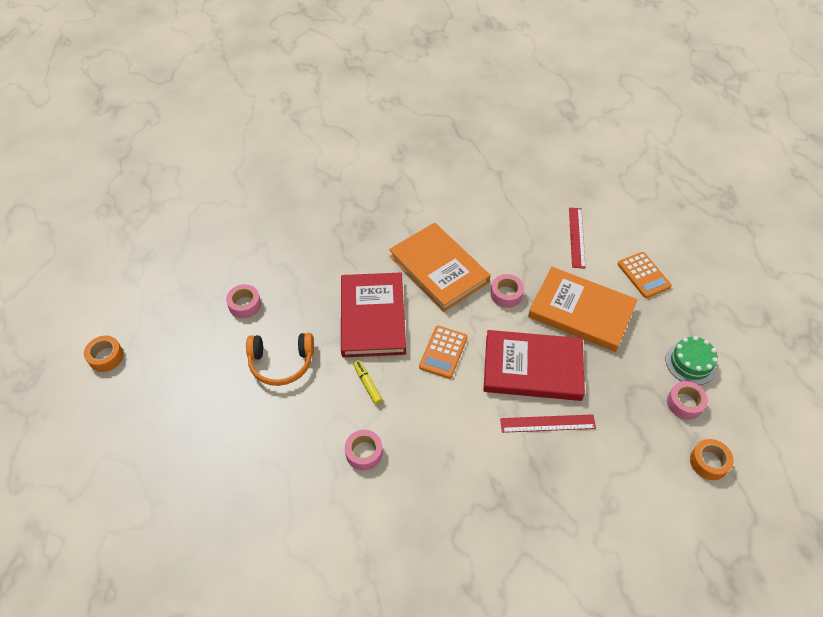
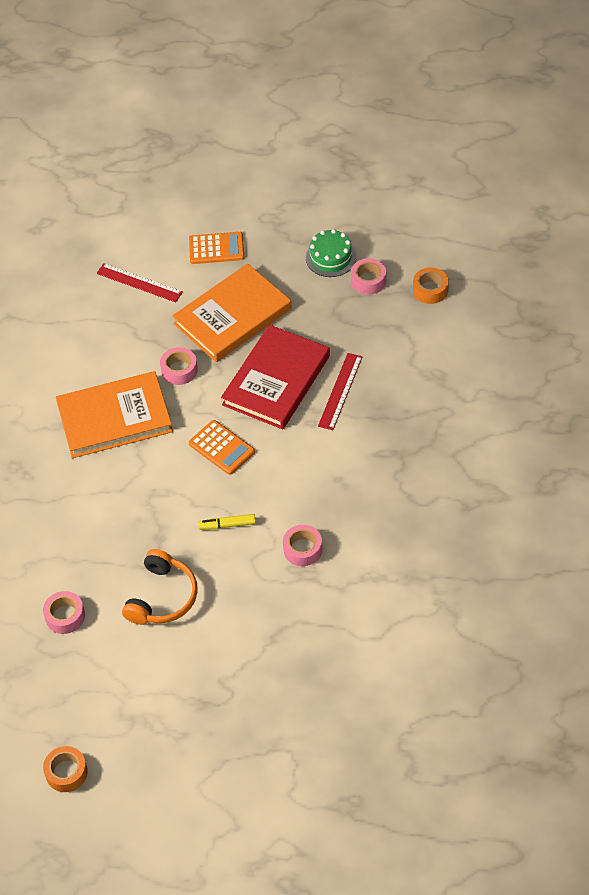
camera: 65 degrees left, 0 degrees up
(373, 317) = (146, 497): red book -> none

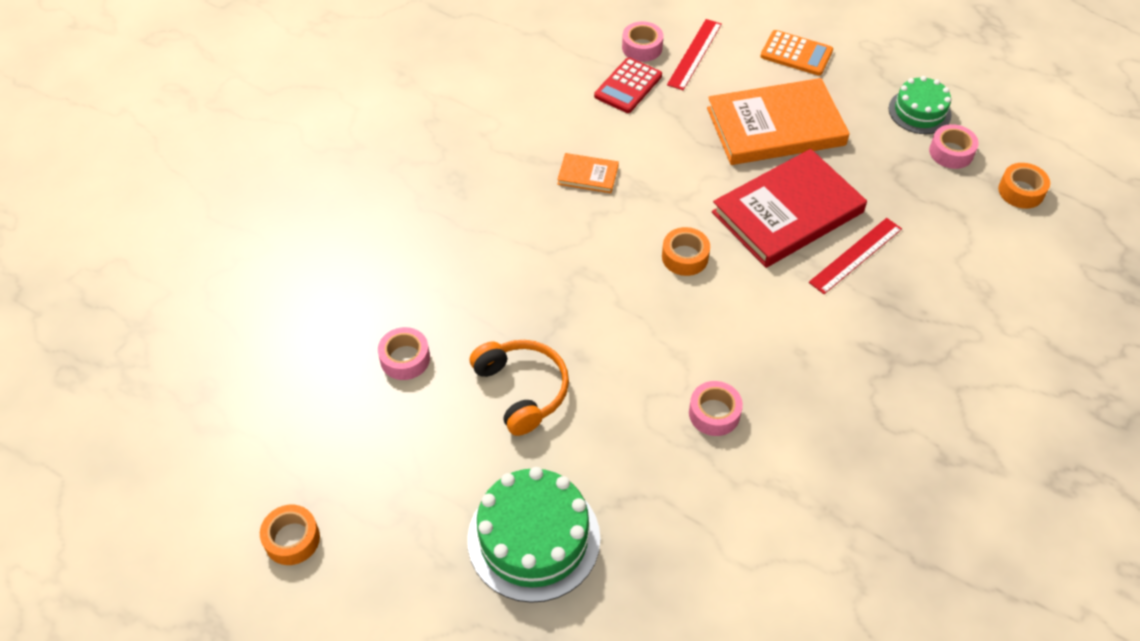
camera: 25 degrees right, 0 degrees up
(103, 332) = (628, 86): none -> red calculator
(115, 418) = (588, 175): orange book -> orange book, size x0.44
(139, 282) = (695, 54): red ruler -> red ruler turned 60 degrees clockwise
(162, 597) = (522, 390): orange headphones -> orange headphones turned 75 degrees counterclockwise
(179, 370) = (686, 156): pink tape -> pink tape (642, 47)
(221, 448) = (685, 257): orange calculator -> orange tape
(227, 525) = (642, 344): yellow marker -> none
(230, 689) = (533, 538): none -> green cake

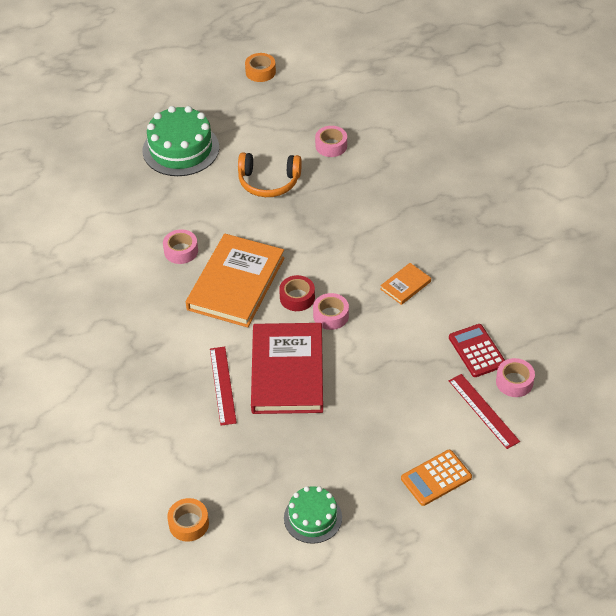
camera: 125 degrees right, 5 degrees down
(685, 257) = (297, 297): orange tape -> red tape
(775, 126) = (369, 414): orange book -> orange book (236, 283)
(951, 152) = (258, 507): pink tape -> pink tape (331, 316)

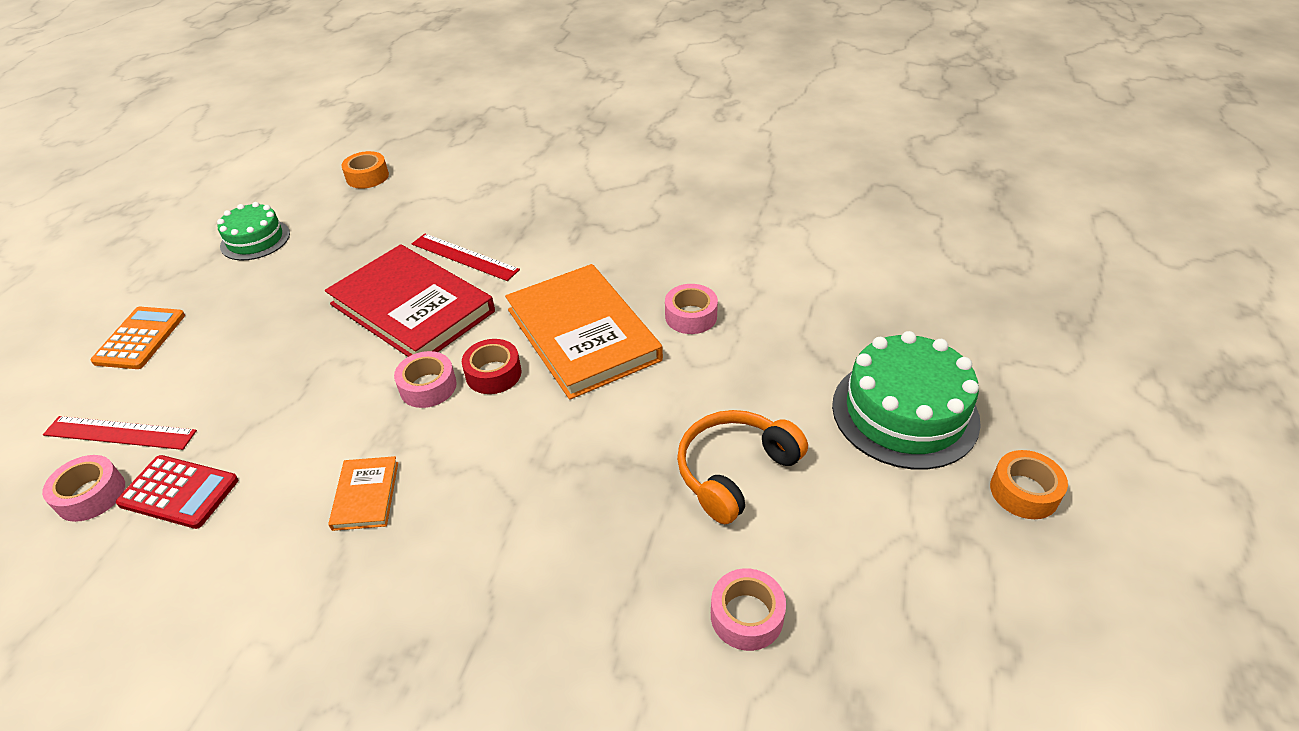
camera: 130 degrees right, 5 degrees down
(260, 72) = (1073, 649): orange tape -> orange tape (1024, 492)

